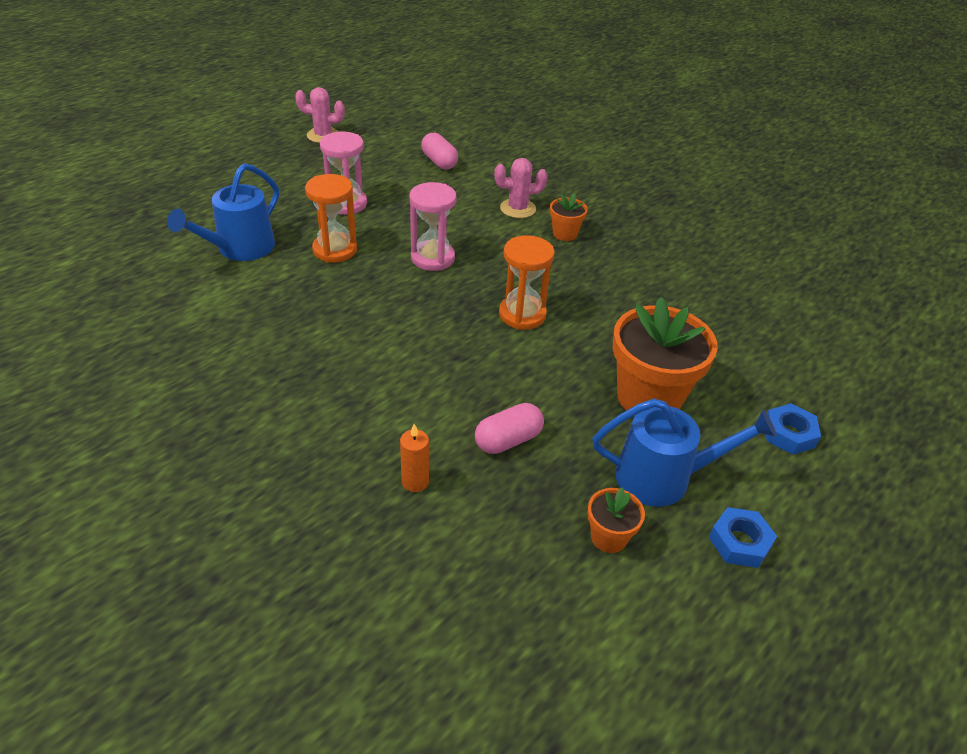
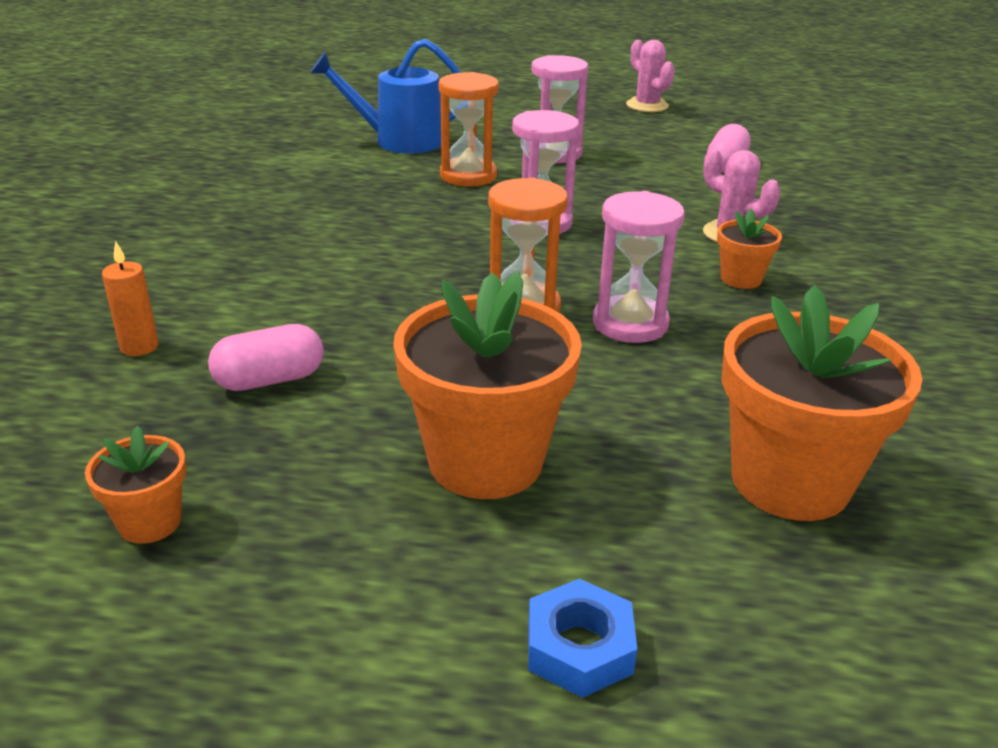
camera: 55 degrees right, 10 degrees down
(508, 440) = (270, 380): pink capsule -> pink capsule turned 45 degrees counterclockwise
(572, 290) = (630, 323): none -> pink hourglass
(664, 477) = (321, 533): blue watering can -> none
(730, 320) = (790, 481): none -> orange flower pot
(740, 542) = (239, 668): blue nut -> none

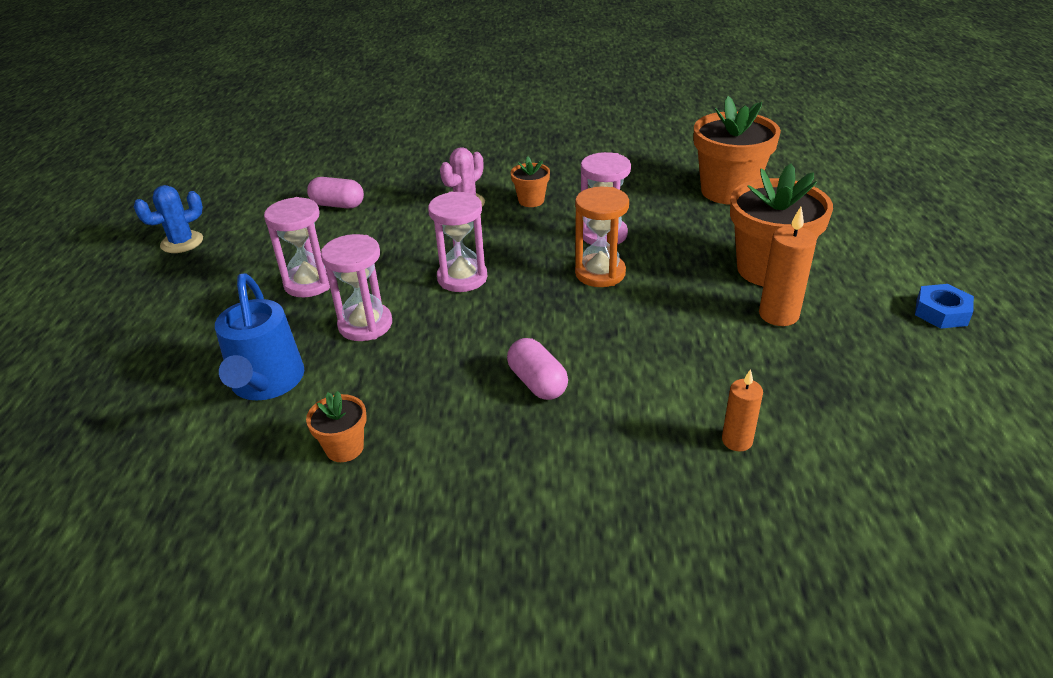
camera: 95 degrees left, 5 degrees up
(150, 522) = (898, 371): orange flower pot -> orange flower pot (344, 448)
(270, 380) = (741, 362): pink capsule -> pink capsule (537, 383)
(354, 438) = (778, 315): none -> orange candle
(468, 176) = (365, 325): orange hourglass -> pink hourglass
(579, 648) = (869, 235): blue nut -> blue nut (941, 312)
(647, 105) = (182, 242): pink cactus -> blue cactus

